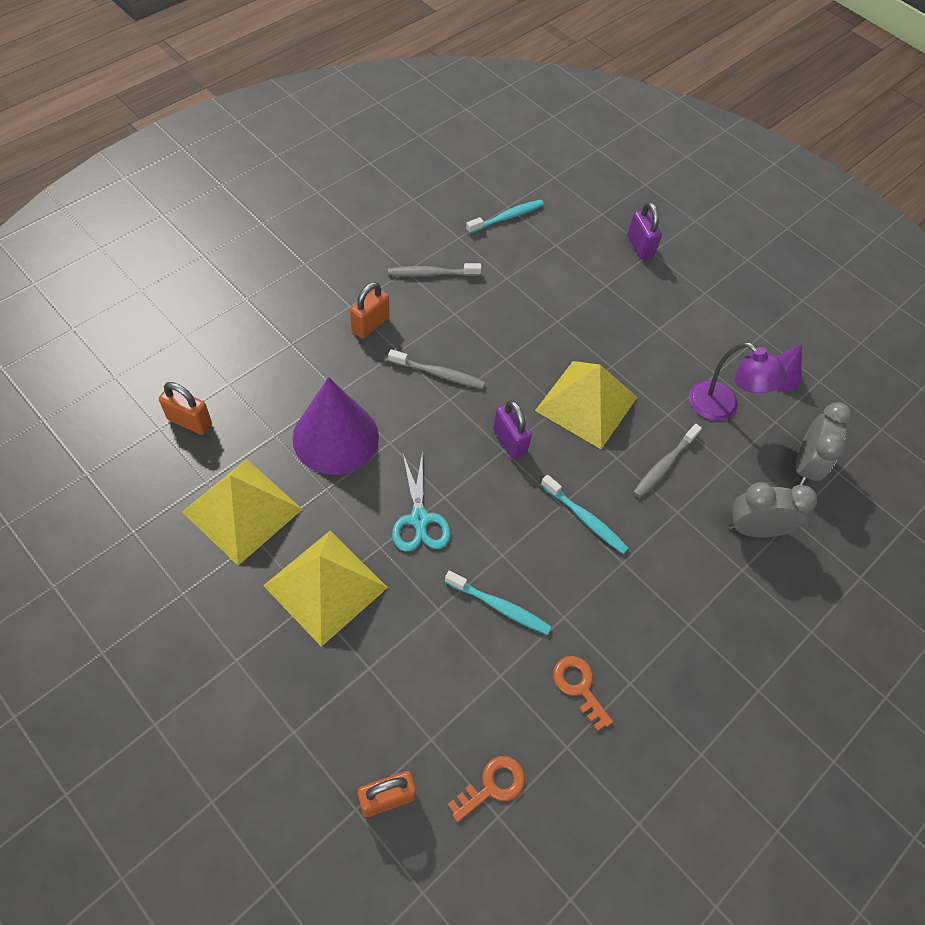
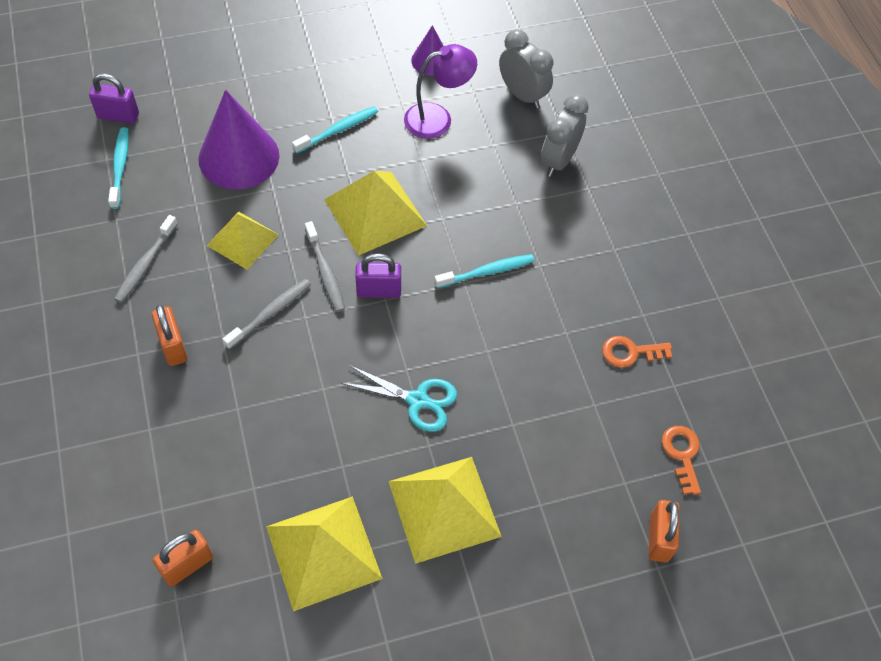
camera: 60 degrees left, 0 degrees up
(335, 437) = (288, 434): purple cone -> purple cone (239, 157)
(495, 324) = (242, 240): none -> yellow pyramid
(499, 606) = (533, 376): turquoise toothbrush -> turquoise toothbrush (338, 130)
(639, 246) = (231, 82): purple padlock -> purple padlock (118, 116)
(664, 465) = (468, 188): grey toothbrush -> grey toothbrush (325, 272)

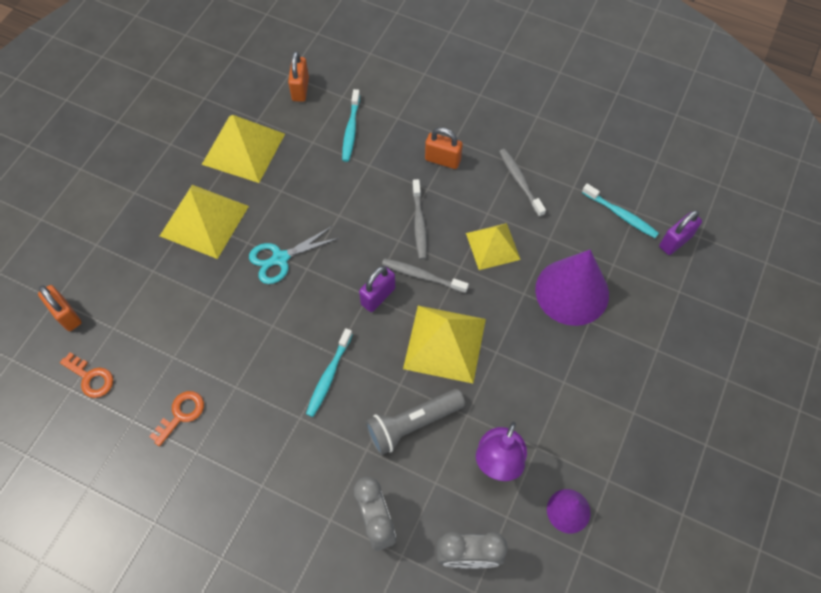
camera: 135 degrees right, 5 degrees up
(338, 130) = (545, 376): turquoise toothbrush -> turquoise toothbrush (351, 130)
(465, 188) = (412, 424): none -> grey flashlight

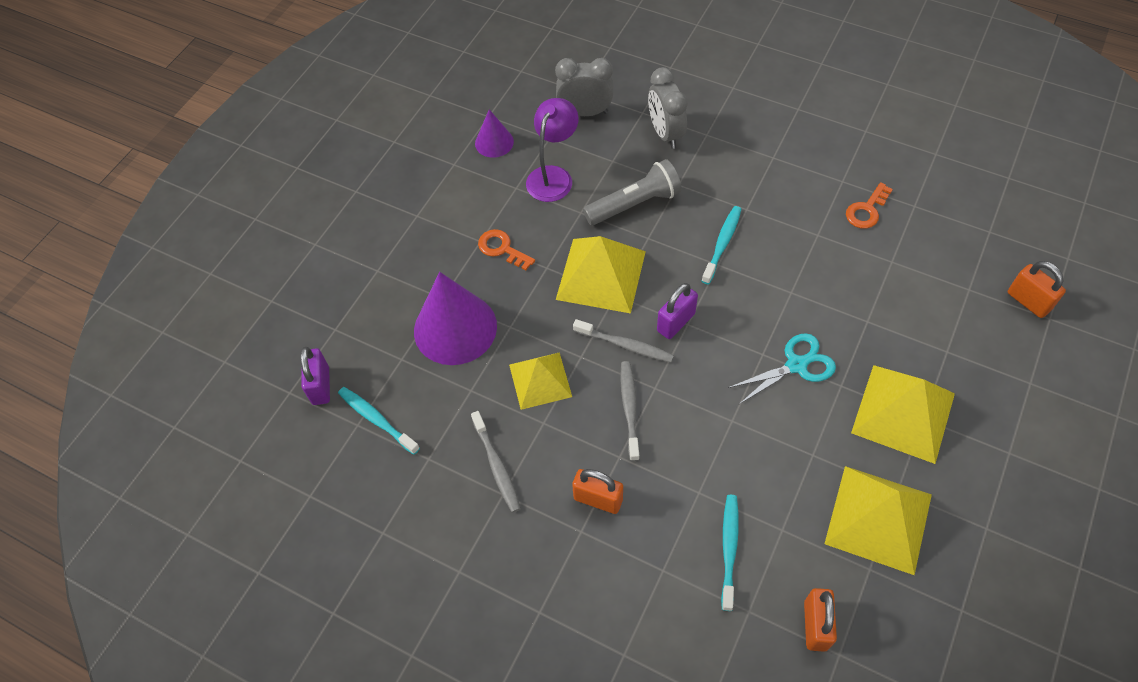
camera: 175 degrees left, 5 degrees down
(91, 377) = (973, 241): orange key -> orange key (502, 249)
(675, 241) = (321, 386): purple padlock -> purple padlock turned 60 degrees counterclockwise

